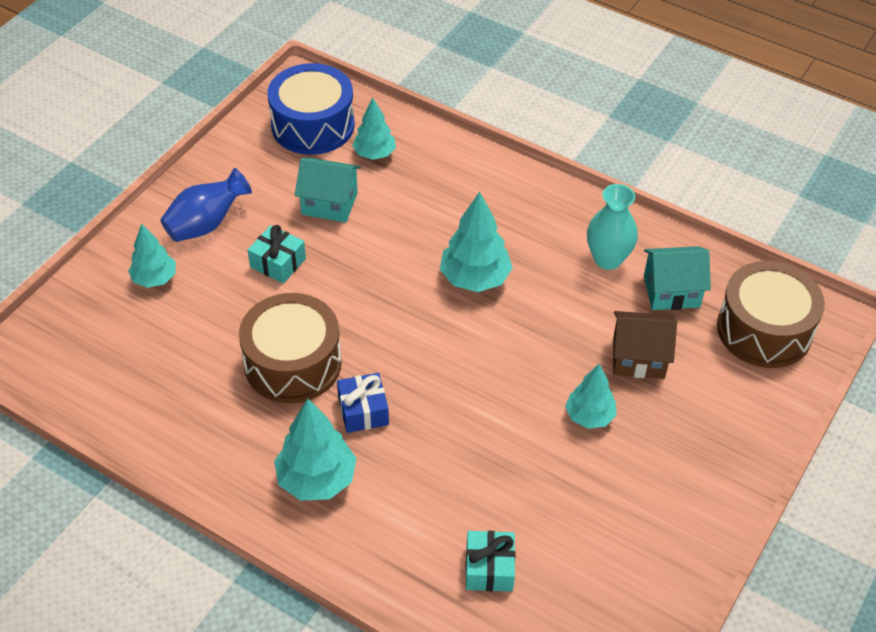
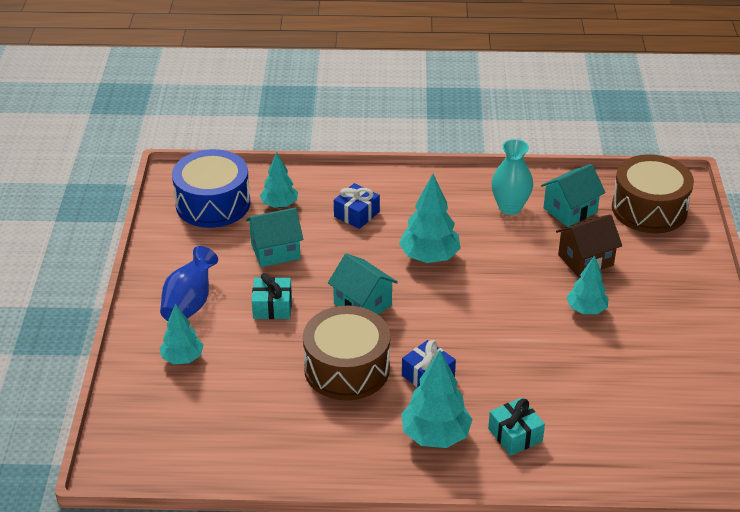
camera: 30 degrees left, 10 degrees down
(365, 300) = (362, 304): none -> turquoise house
(441, 197) = (356, 214): none -> blue gift
(489, 568) = (606, 434): turquoise gift -> turquoise gift (515, 435)

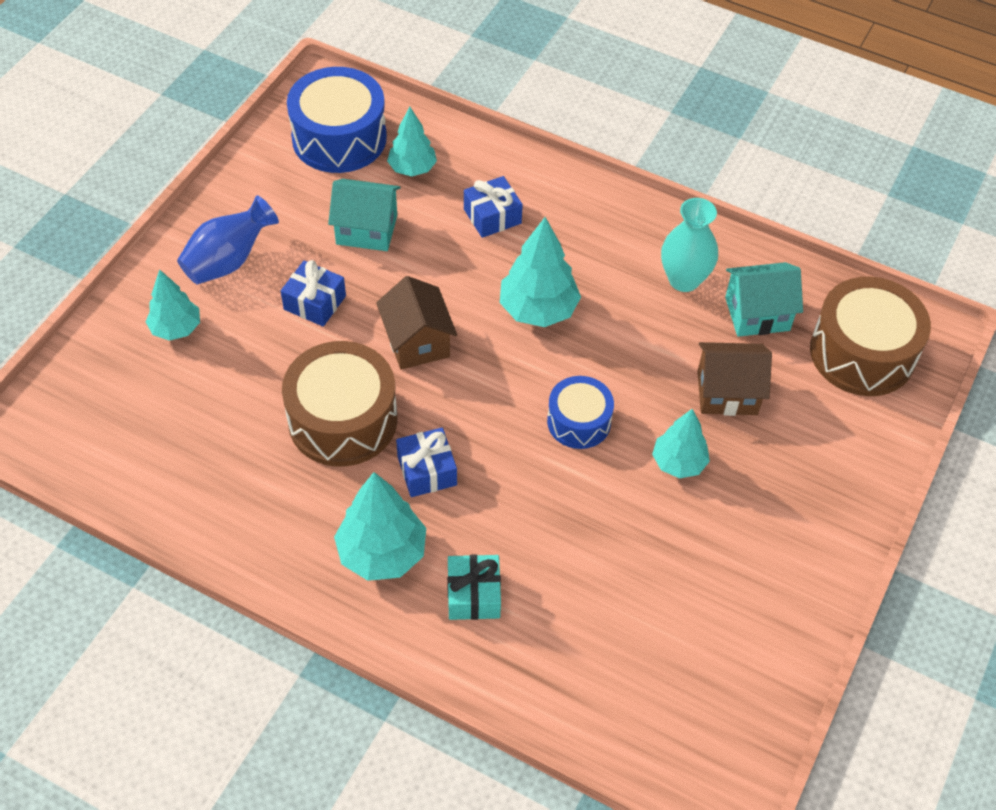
camera: 25 degrees right, 15 degrees up
(272, 307) = (315, 302): turquoise gift -> blue gift
(362, 304) = (417, 342): turquoise house -> brown house
(505, 310) = (579, 421): none -> blue drum

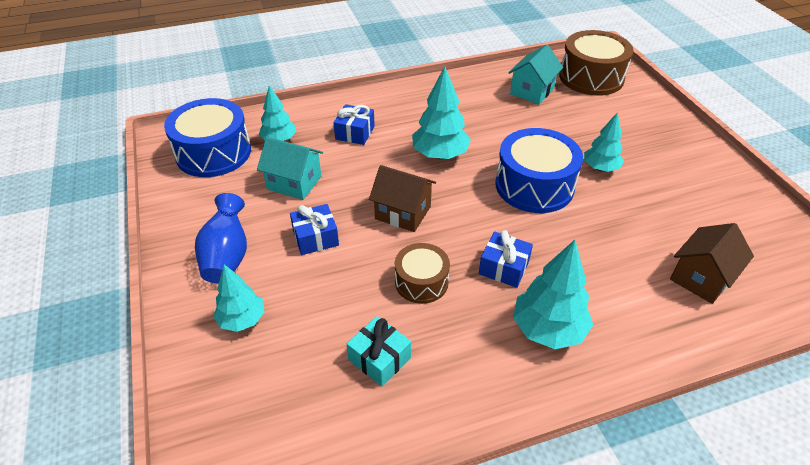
camera: 45 degrees left, 10 degrees down
(342, 420) = (421, 282): brown drum -> brown drum, size x0.59
(366, 230) = (294, 183): turquoise house -> turquoise house turned 60 degrees clockwise
(473, 595) = (621, 305): turquoise gift -> turquoise gift (379, 359)
(579, 421) = (534, 186): blue drum -> blue drum, size x1.70
(684, 280) = (483, 99): turquoise vase -> none
(727, 393) = (571, 127): brown house -> brown house (701, 278)

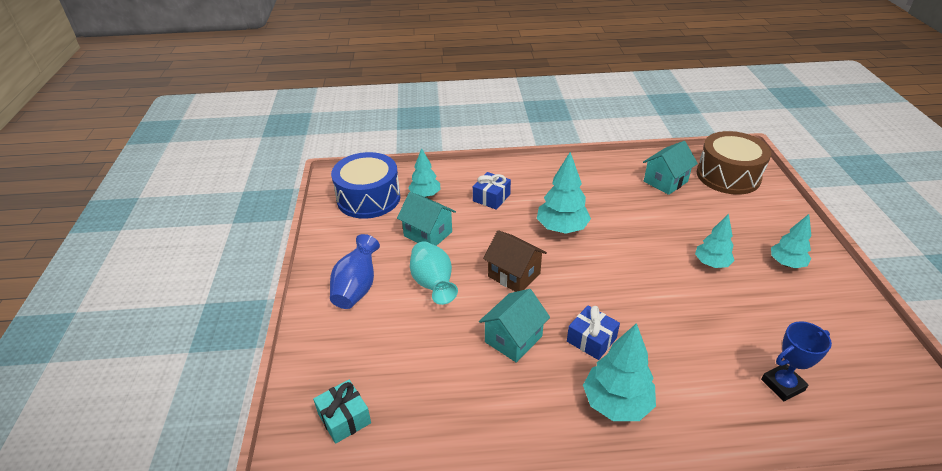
camera: 15 degrees right, 5 degrees down
(242, 320) = (355, 342): turquoise tree -> turquoise tree (786, 263)
(315, 237) = (433, 284): blue gift -> turquoise vase
(379, 359) = (458, 398): turquoise gift -> turquoise gift (344, 418)
(421, 282) = (513, 339): brown drum -> turquoise house
(534, 186) = (642, 270): blue drum -> none
(701, 278) = (782, 385): brown house -> blue trophy

